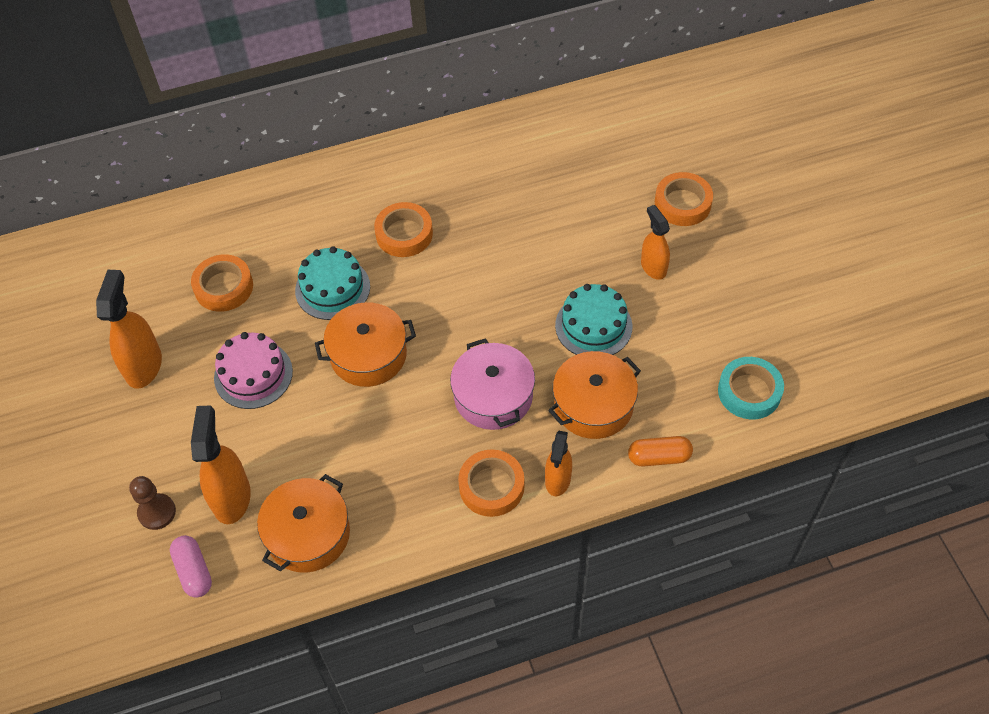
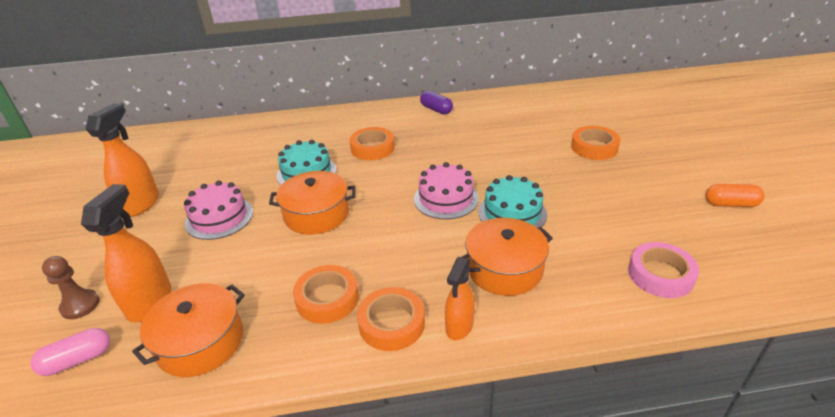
camera: 10 degrees right, 20 degrees down
(194, 571) = (78, 360): pink capsule -> pink capsule turned 75 degrees clockwise
(224, 287) = (227, 165): orange tape -> orange tape (327, 299)
(472, 147) = (436, 110): none -> purple capsule
(493, 396) = (413, 252): pink pot -> none
(514, 312) = (446, 198): none -> pink cake
(653, 267) = (568, 181): orange spray bottle -> none
(659, 457) = (566, 319): orange capsule -> orange capsule (730, 204)
(749, 392) = (660, 275): turquoise tape -> pink tape

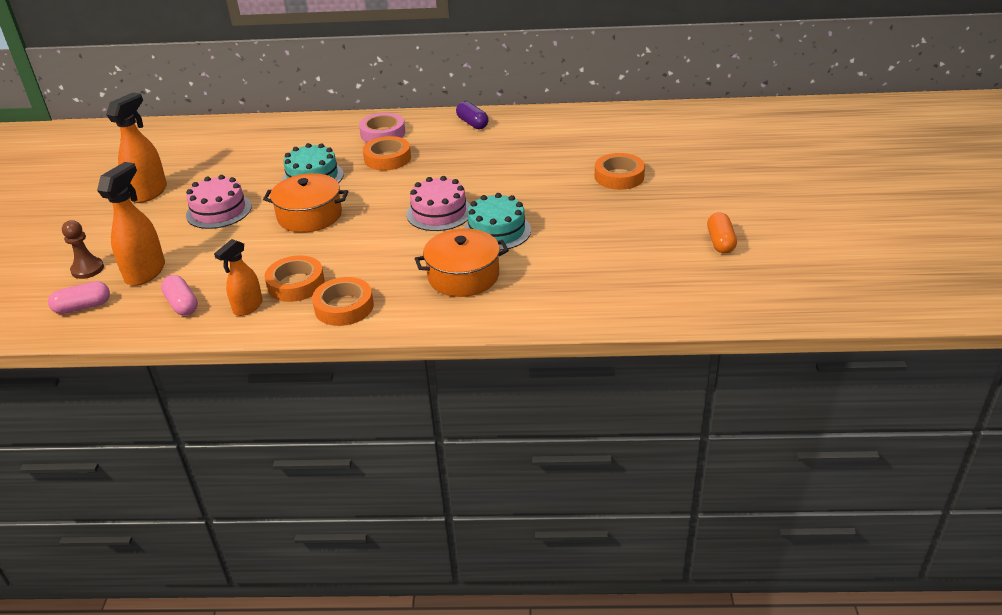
camera: 10 degrees right, 0 degrees up
(200, 342) = (182, 304): orange pot -> pink capsule
(459, 326) = (400, 314): orange spray bottle -> orange spray bottle (248, 307)
(660, 275) = (604, 294): pink tape -> pink tape (383, 133)
(730, 204) = (720, 242): orange capsule -> orange capsule turned 75 degrees clockwise

